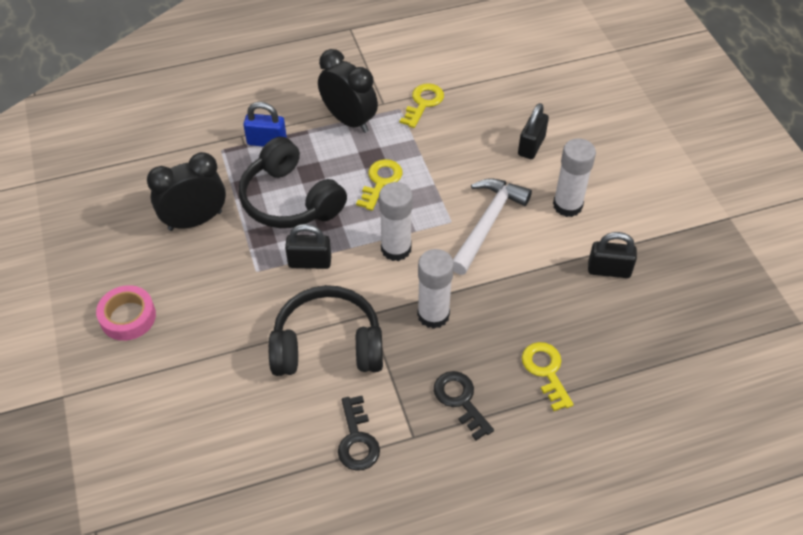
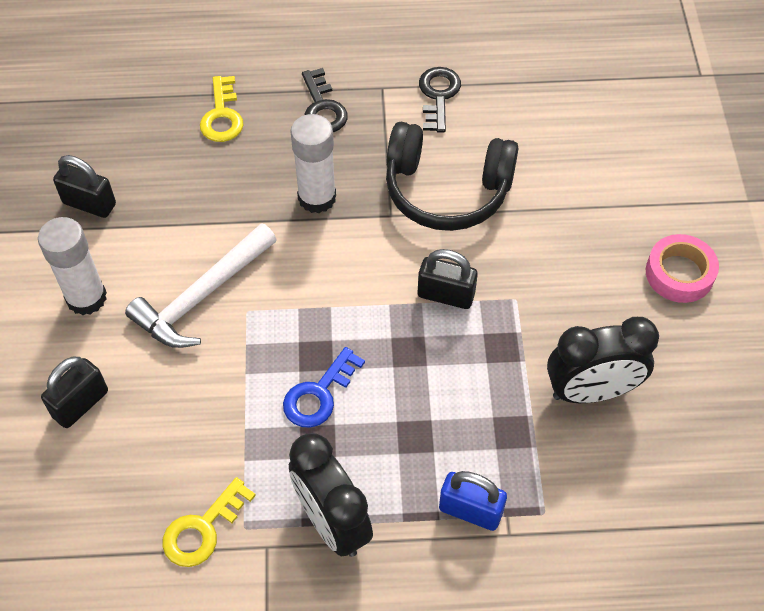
camera: 165 degrees left, 5 degrees up
(290, 200) = (454, 394): black headphones -> none
(380, 181) = (319, 394): yellow key -> blue key
(396, 249) = (332, 288): white glue stick -> none

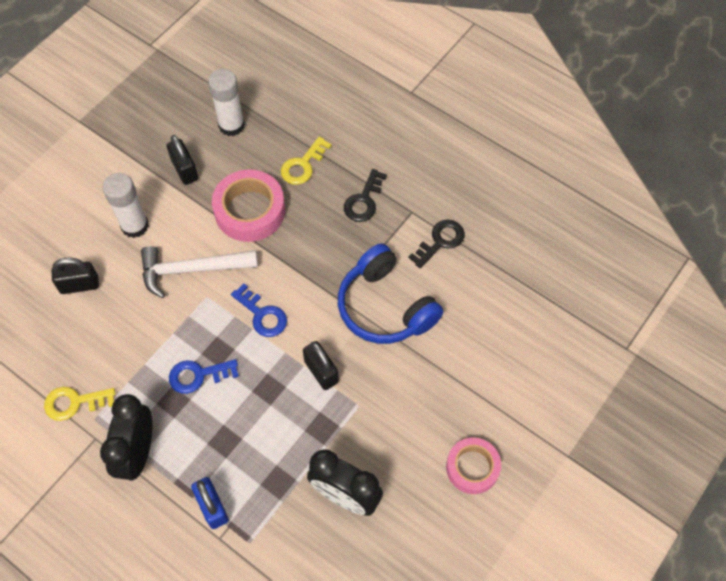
camera: 40 degrees right, 5 degrees up
(208, 196) = (250, 211): none -> pink tape
(317, 197) = (307, 256): white glue stick -> white glue stick (231, 125)
(327, 285) = (262, 315): none -> blue key
(446, 190) = (385, 307): black headphones -> blue headphones

